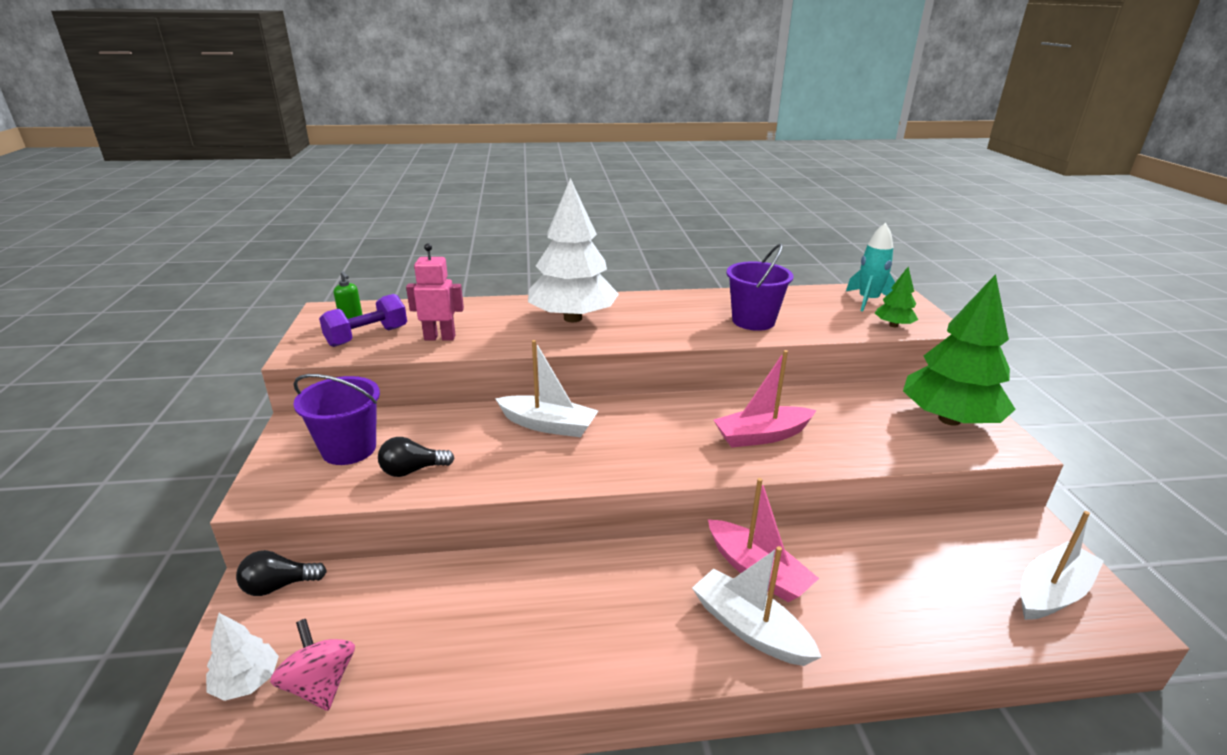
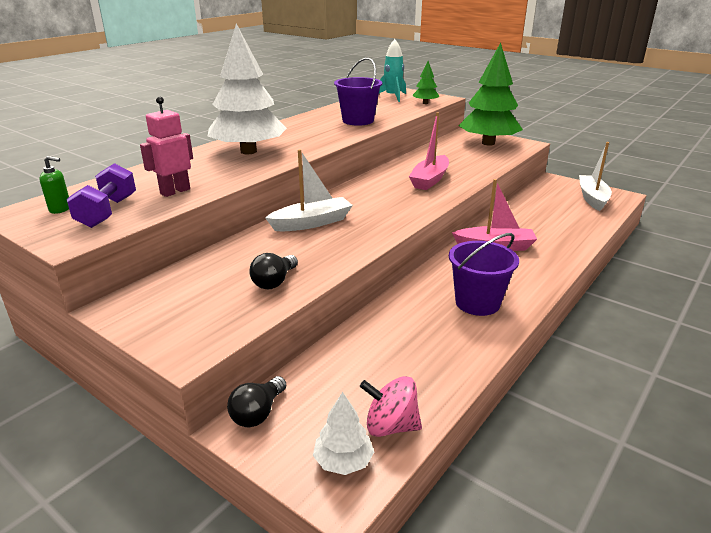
camera: 45 degrees left, 0 degrees up
(349, 449) = (198, 296): purple bucket -> purple bucket (477, 303)
(749, 628) = (529, 267): white boat -> none

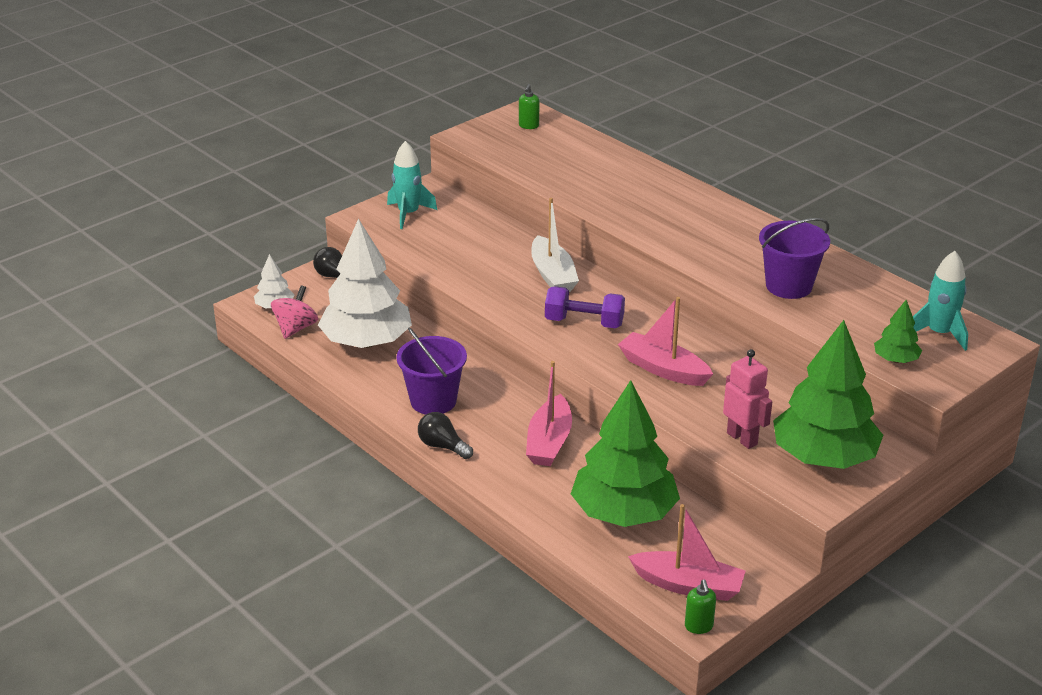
camera: 100 degrees right, 5 degrees up
(107, 212) = (515, 145): purple dumbbell -> purple dumbbell (584, 322)
(175, 191) = (553, 170): pink robot -> pink robot (742, 438)
(184, 314) = (408, 214): none -> turquoise rocket
(248, 151) = (664, 205): white tree -> white tree (366, 342)
(274, 282) = (440, 251): black light bulb -> black light bulb (443, 446)
(548, 218) = (624, 513): none -> green tree
(592, 198) = (688, 585): white boat -> pink boat
(621, 195) = (699, 626): none -> green soap dispenser

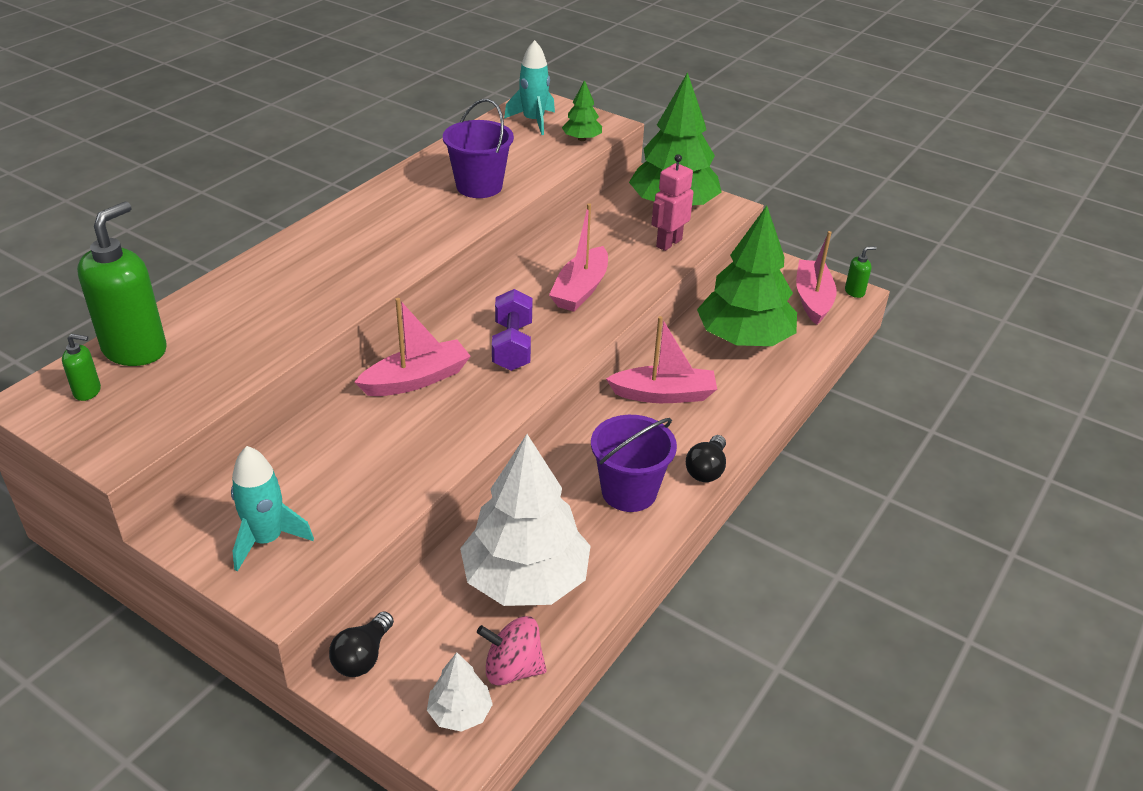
camera: 105 degrees left, 5 degrees up
(553, 275) = (416, 379): white boat -> pink boat
(569, 138) = (135, 350): none -> green soap dispenser

